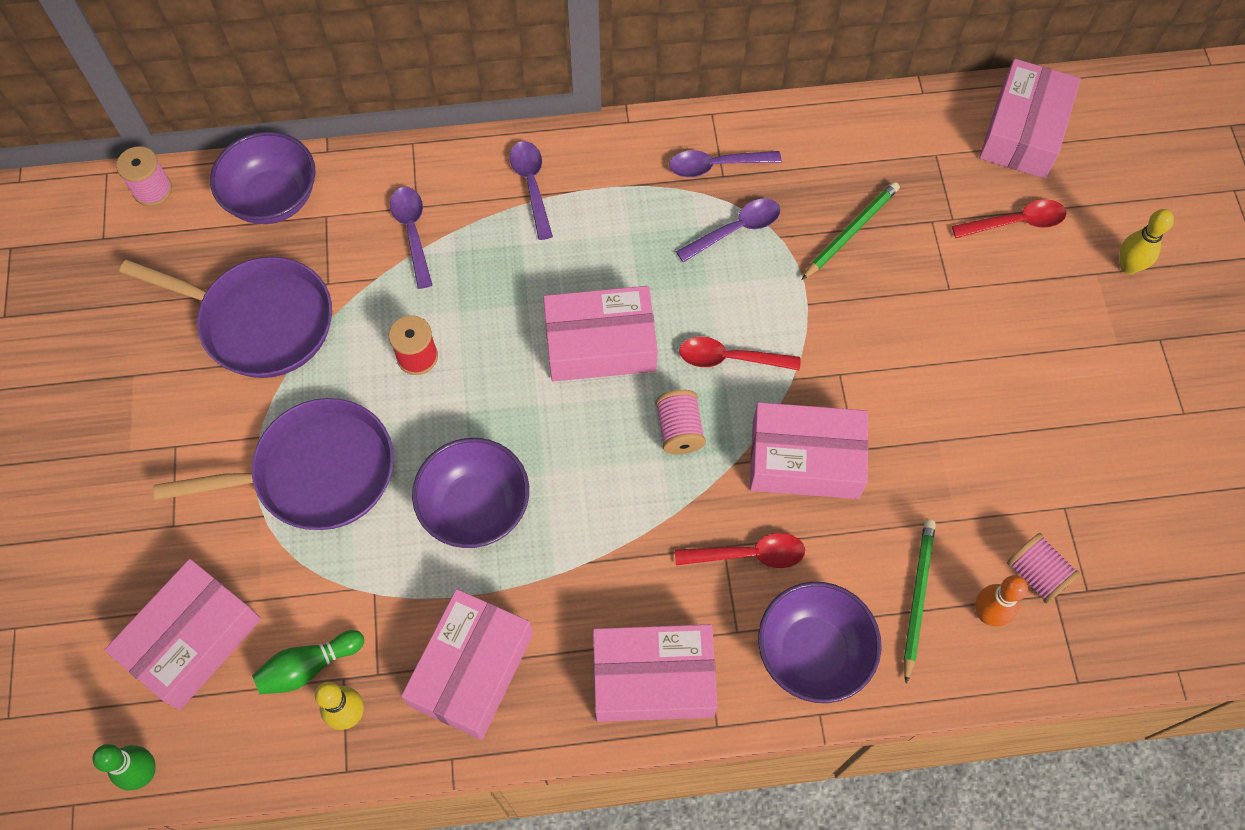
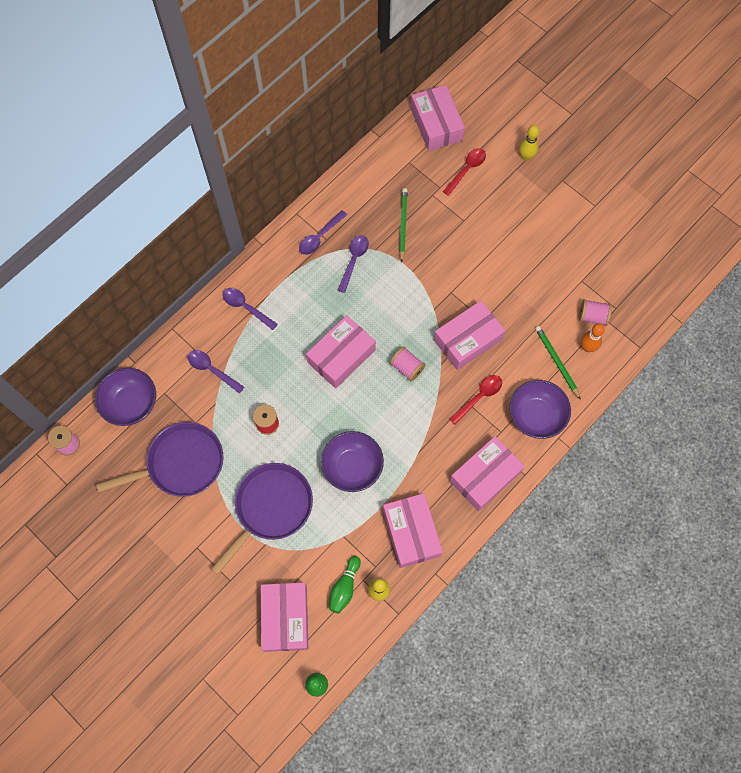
camera: 40 degrees left, 5 degrees up
(730, 358) = (401, 320): red spoon -> none

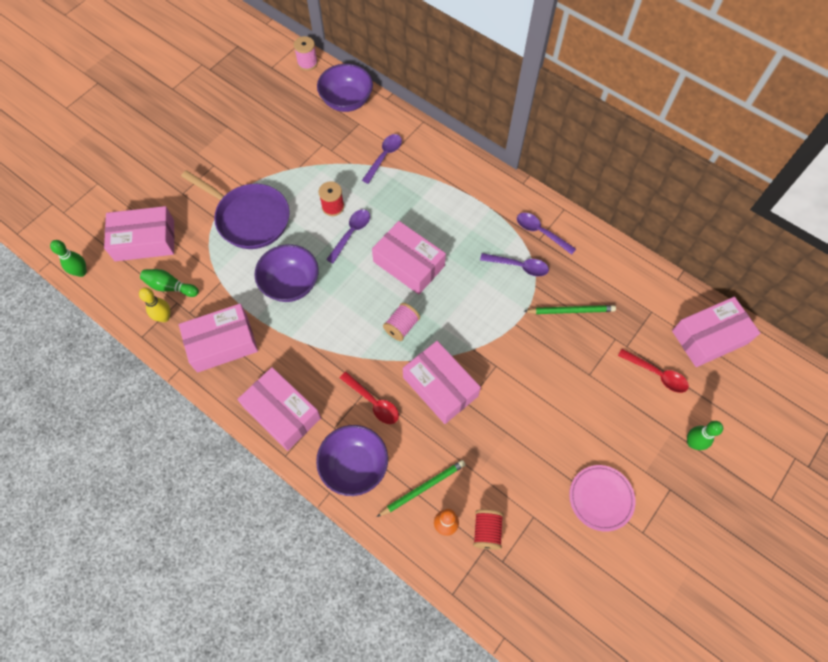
camera: 85 degrees right, 5 degrees down
(181, 463) = (291, 144): purple pan -> none
(246, 307) = (452, 177): purple spoon -> purple spoon (351, 233)
(526, 156) = (692, 443): yellow bowling pin -> green bowling pin
(568, 230) = (600, 498): none -> pink plate
(592, 316) = (487, 531): pink spool -> red spool

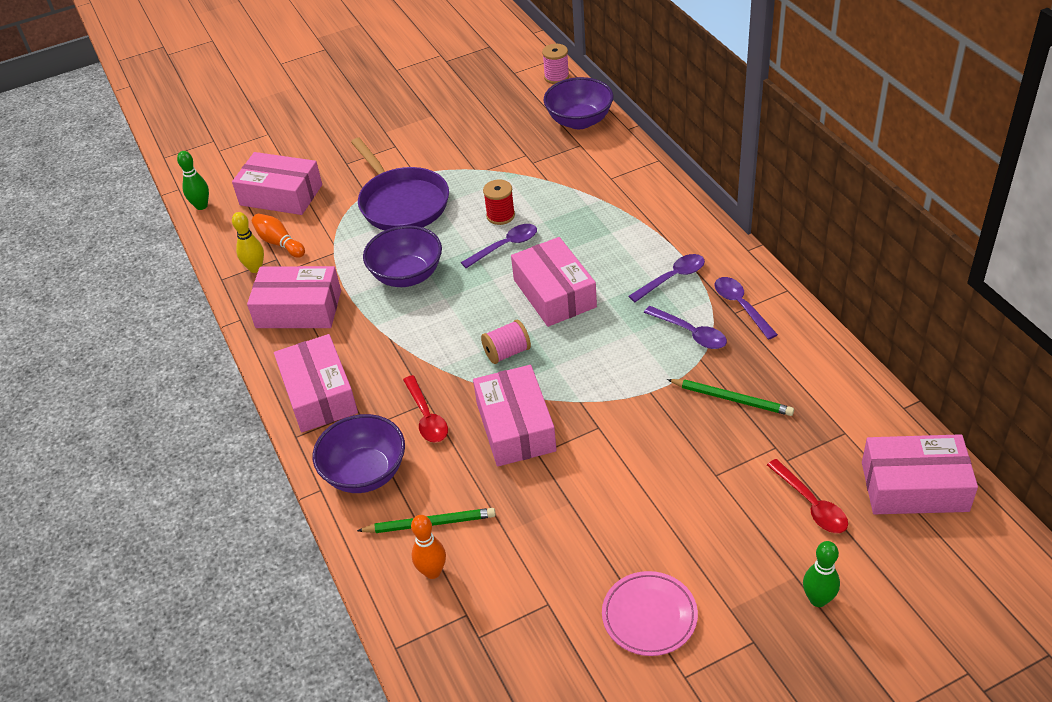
camera: 30 degrees right, 20 degrees down
(170, 287) = (279, 243): green bowling pin -> orange bowling pin
(384, 157) = (590, 183): purple spoon -> purple spoon (672, 278)
(487, 531) = (479, 597): red spool -> none

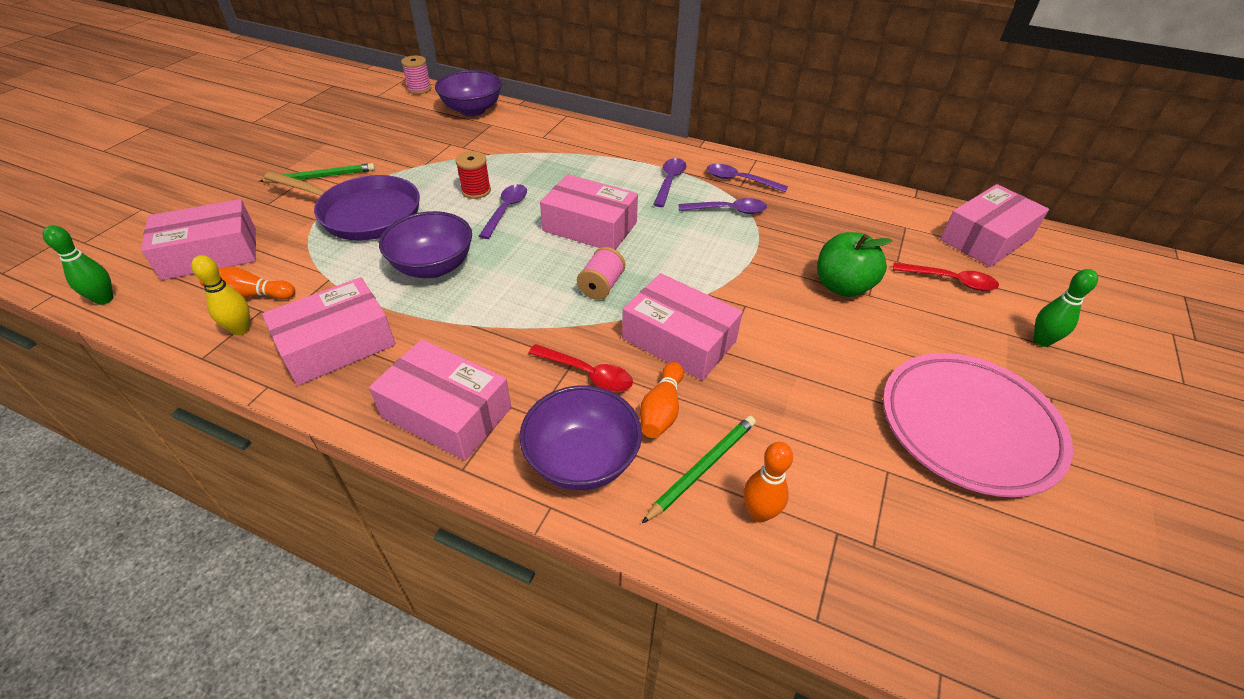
camera: 45 degrees left, 0 degrees up
(447, 470) = (661, 410): none -> orange bowling pin
(649, 616) = (968, 427): pink plate -> pink plate, size x1.73
(701, 455) = (842, 286): none -> green apple
(732, 399) = (811, 239): green pencil -> green pencil (321, 176)

